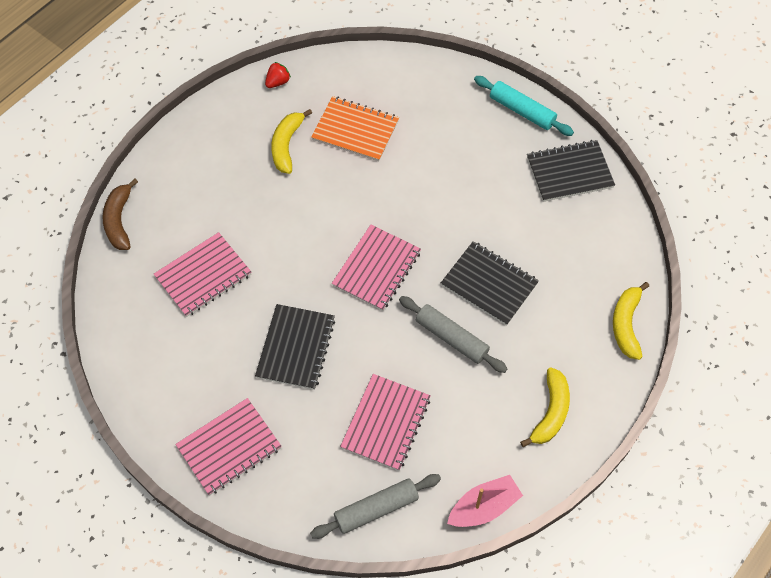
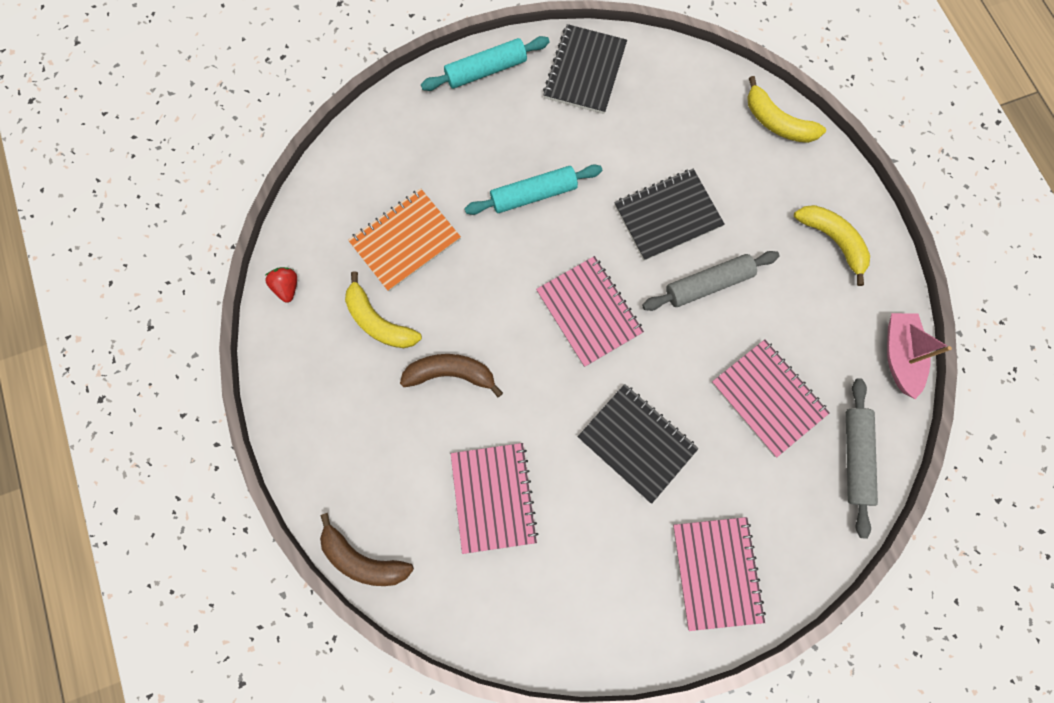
camera: 60 degrees left, 15 degrees up
(276, 206) = (451, 373): none -> brown banana
(444, 189) = (533, 195): none -> turquoise rolling pin

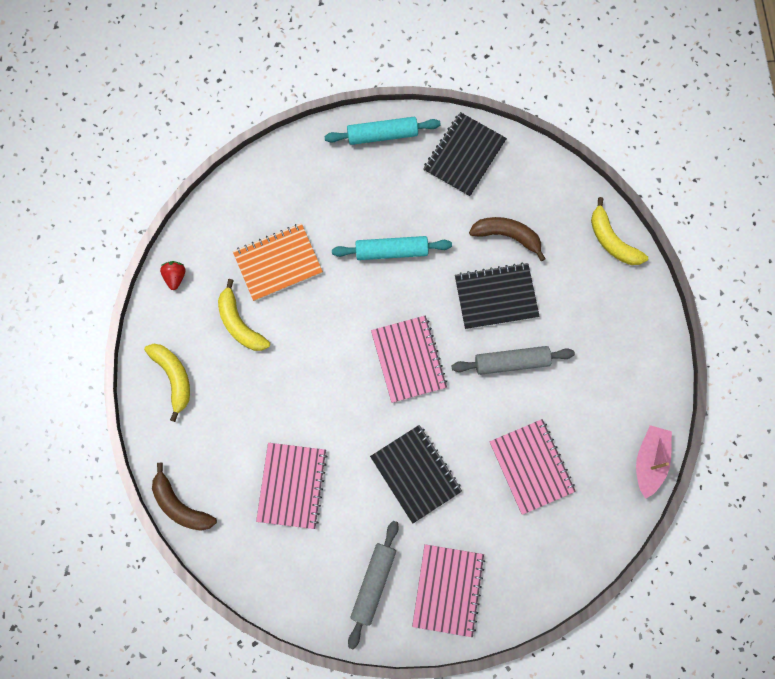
camera: 15 degrees right, 0 degrees up
(451, 373) = (285, 380): brown banana -> brown banana (507, 236)
(832, 240) = (626, 353): yellow banana -> yellow banana (174, 377)
(854, 457) = (586, 532): grey rolling pin -> grey rolling pin (373, 583)

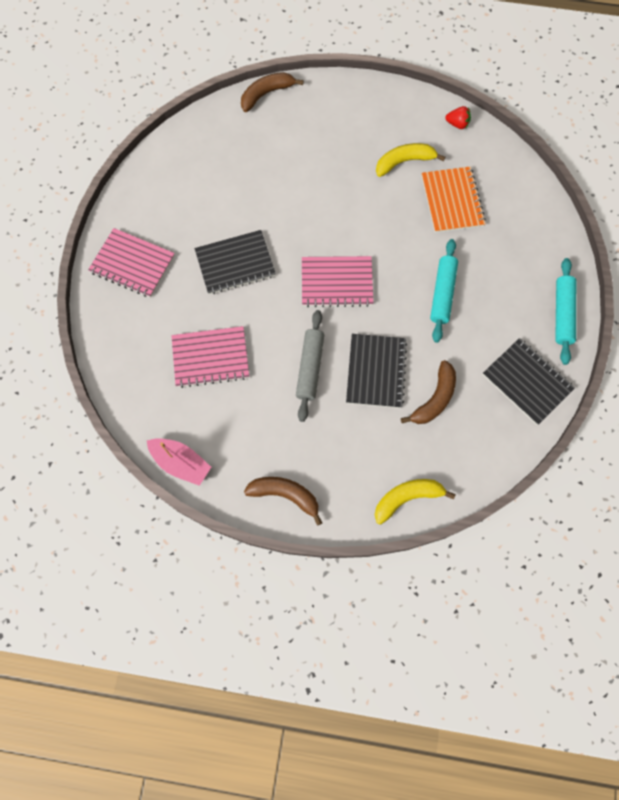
camera: 105 degrees right, 5 degrees down
(174, 377) = (370, 108): yellow banana -> none
(292, 485) = (256, 171): pink notebook -> none
(373, 583) = (158, 211): grey rolling pin -> none
(646, 351) = (285, 495): none -> brown banana

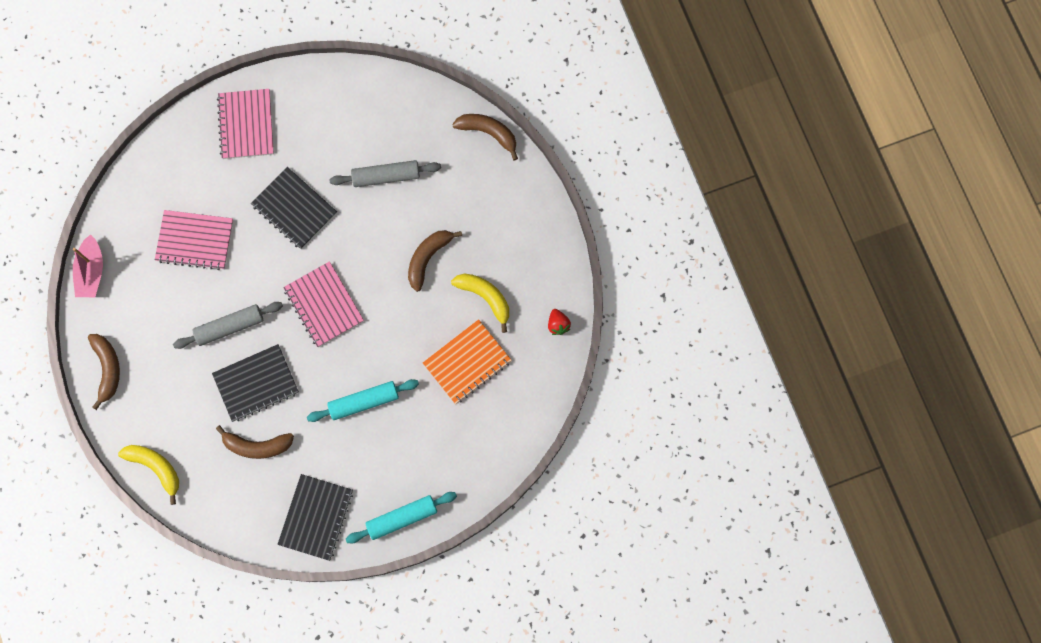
camera: 60 degrees right, 5 degrees up
(210, 357) = (195, 240): pink notebook -> pink notebook turned 45 degrees counterclockwise
(253, 182) = (386, 176): none -> grey rolling pin
(344, 186) = (428, 258): none -> brown banana

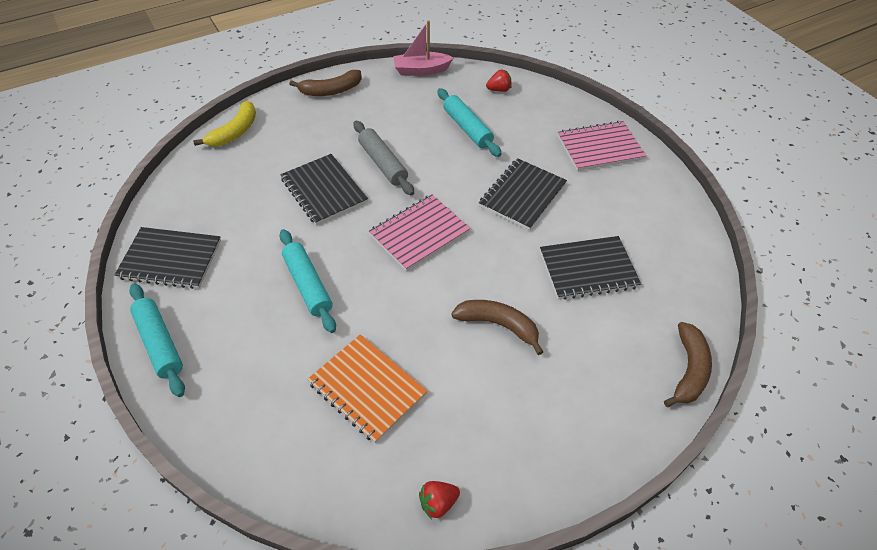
camera: 80 degrees right, 25 degrees down
(141, 198) = (499, 90): none -> red strawberry
(195, 240) = (467, 128): pink notebook -> turquoise rolling pin
(257, 446) = (255, 200): brown banana -> none
(386, 176) = (588, 269): grey rolling pin -> black notebook
(485, 297) = (460, 398): yellow banana -> none

